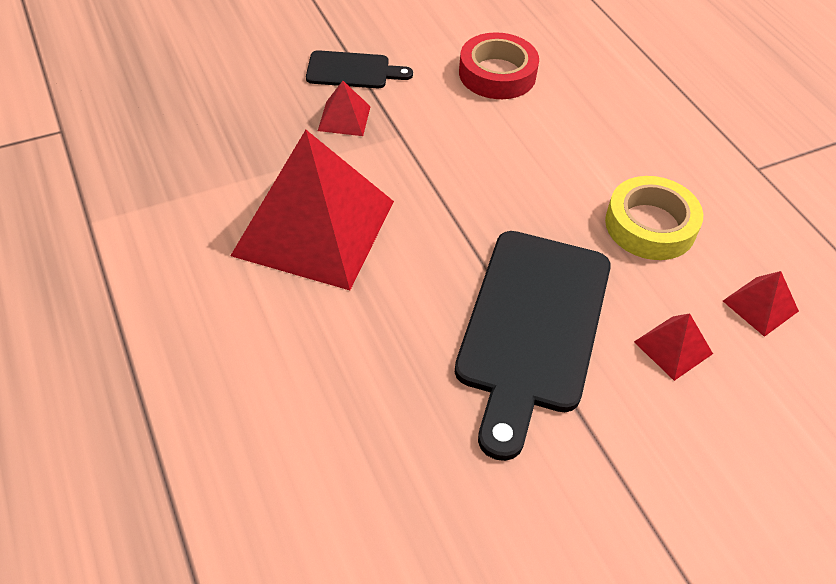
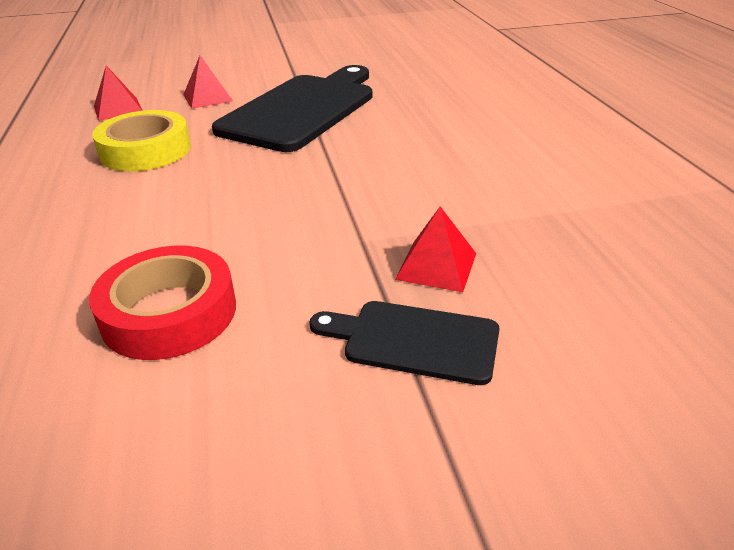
camera: 165 degrees left, 15 degrees down
(314, 228) = (477, 168): red pyramid -> none

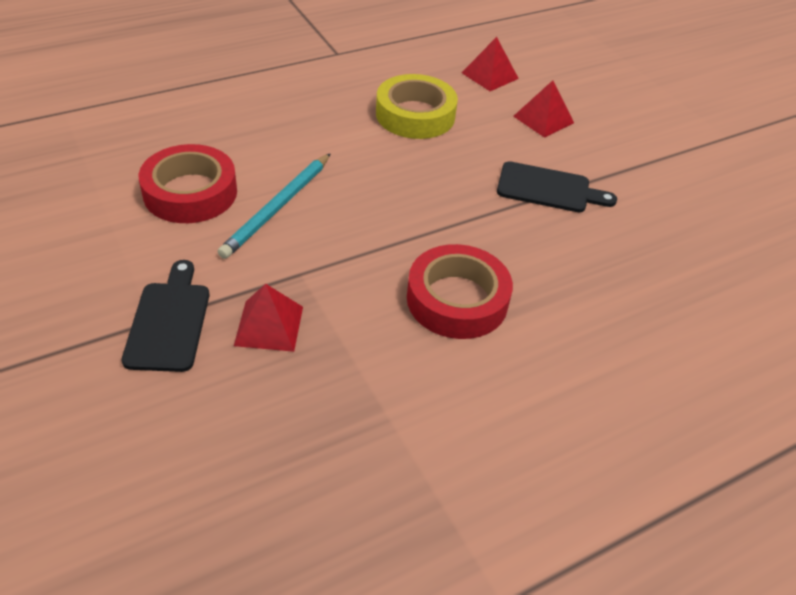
camera: 70 degrees right, 10 degrees up
(243, 245) = (278, 207): none -> turquoise pencil
(302, 109) = (548, 189): black cutting board -> black cutting board, size x0.51
(425, 164) = (457, 299): none -> red tape

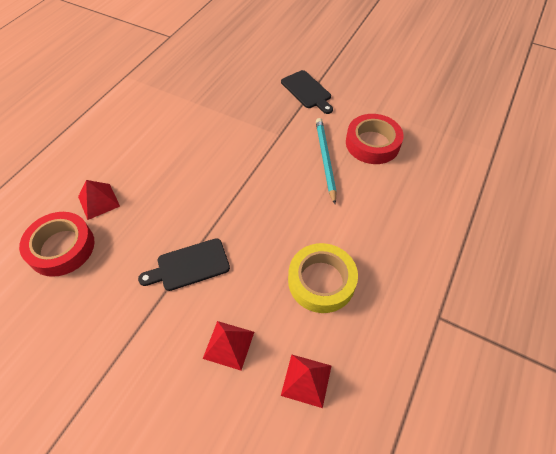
camera: 150 degrees right, 10 degrees up
(269, 325) = (269, 108): red pyramid -> red pyramid (99, 201)
(457, 299) = (200, 160): red tape -> red tape (61, 247)

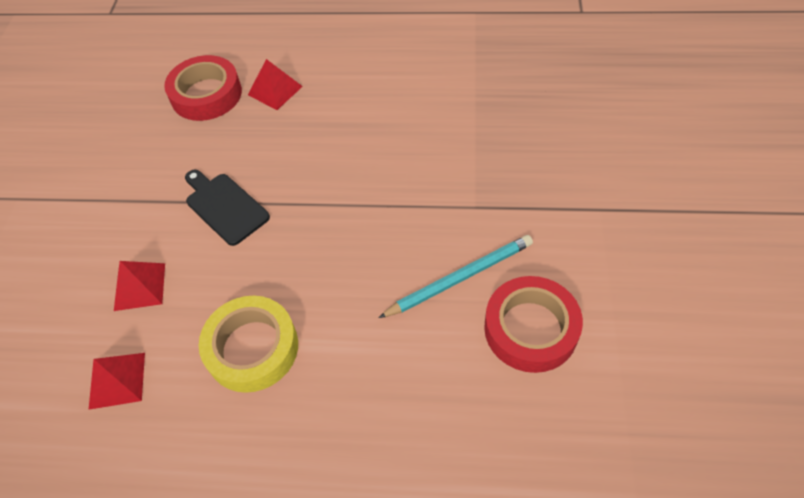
camera: 70 degrees right, 0 degrees up
(307, 91) = (587, 203): black cutting board -> none

